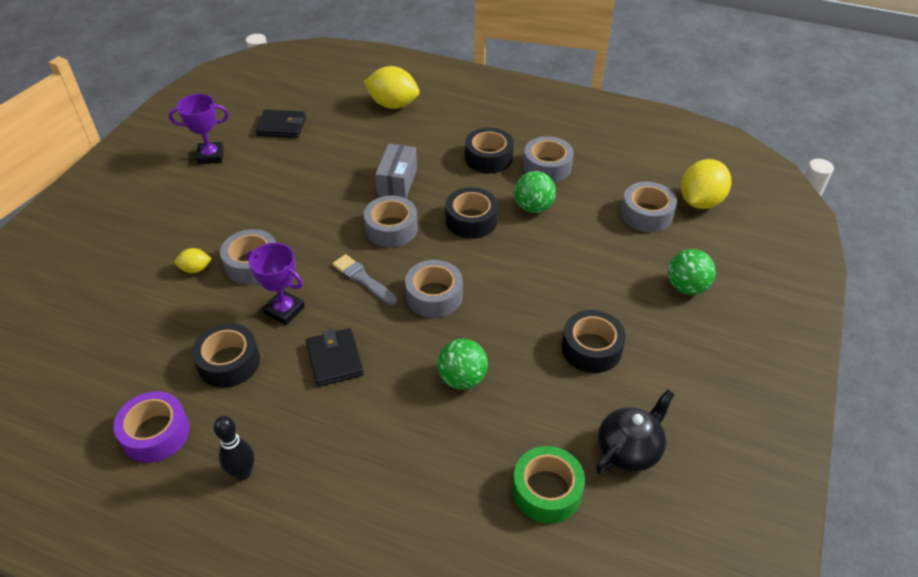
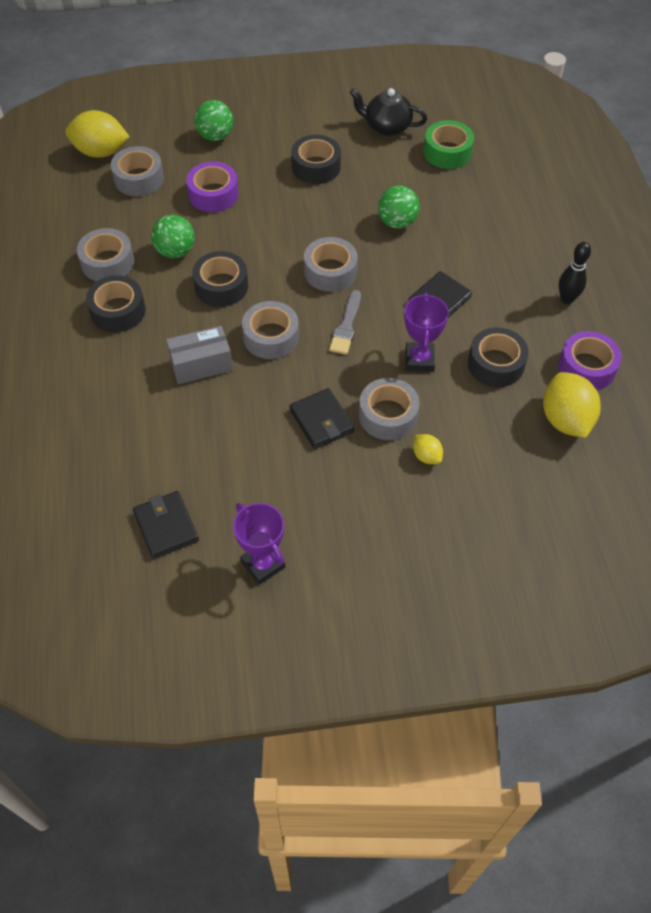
camera: 120 degrees left, 10 degrees up
(286, 225) = (321, 421): none -> black wallet
(393, 104) = (62, 437): yellow lemon -> yellow lemon (565, 420)
(594, 255) = (213, 194): none -> purple tape

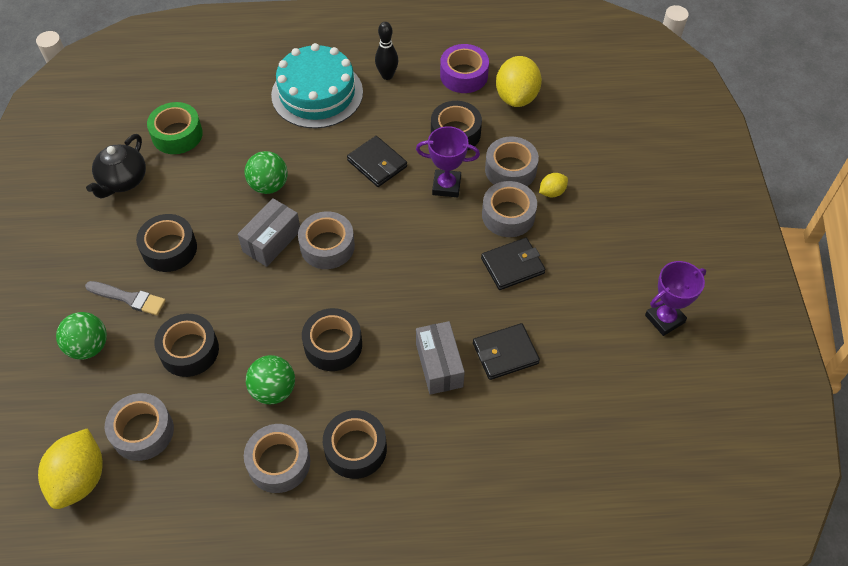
camera: 85 degrees left, 0 degrees up
(166, 526) = (630, 397): black wallet -> black wallet (505, 353)
(213, 194) = (189, 350): purple tape -> black tape
(271, 337) = (408, 302): grey tape -> grey tape (510, 170)
(332, 232) = (272, 241): none -> grey box
(346, 326) = (400, 238): grey brush -> grey brush (129, 298)
(525, 244) = (317, 93): none -> turquoise cake
(565, 420) = (516, 97): yellow lemon -> yellow lemon turned 75 degrees counterclockwise

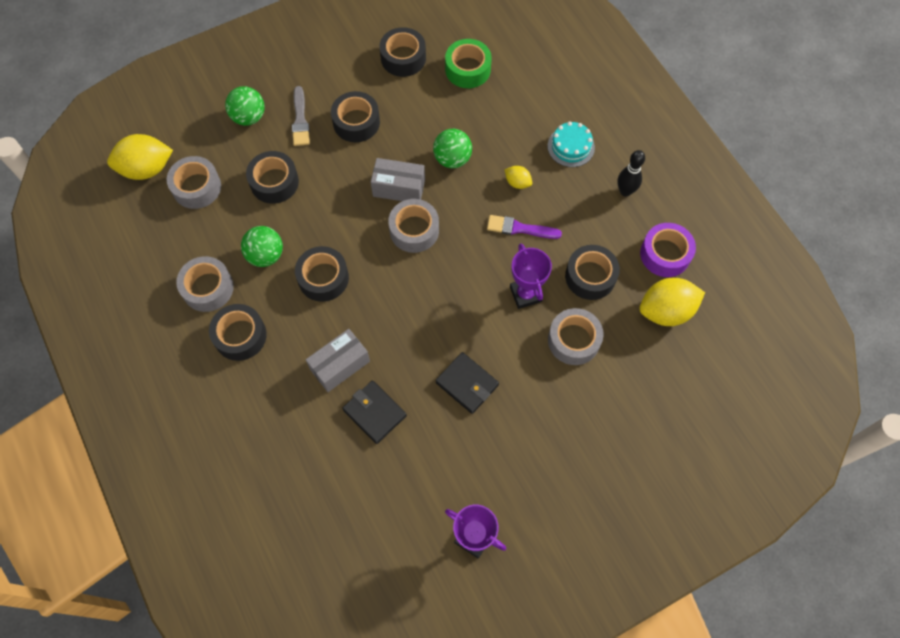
camera: 65 degrees right, 10 degrees up
(123, 180) = (403, 58): black teapot -> black tape
(317, 93) = (571, 147): turquoise cake -> turquoise cake, size x0.53
(377, 164) = (519, 228): black wallet -> purple brush
(508, 215) = (520, 359): grey tape -> none
(552, 192) = (567, 386): yellow lemon -> yellow lemon (517, 183)

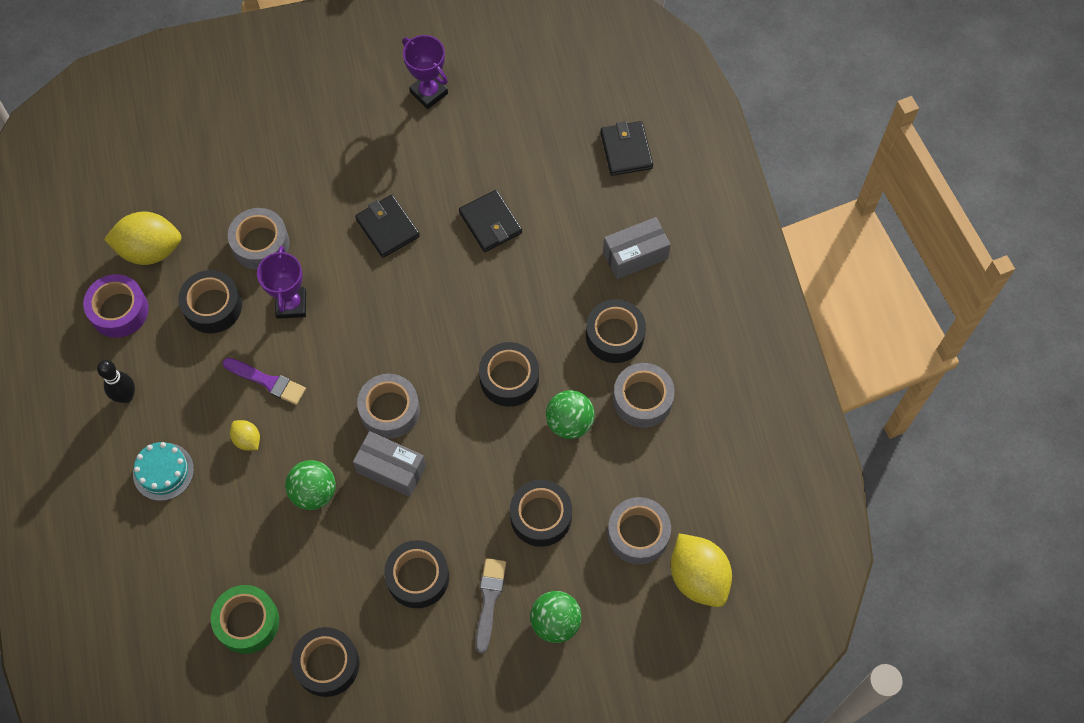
camera: 165 degrees left, 0 degrees up
(146, 169) = (698, 577): yellow lemon -> yellow lemon turned 60 degrees clockwise
(260, 524) = (626, 150): none -> black wallet
(340, 365) = (514, 278): grey box -> grey box (635, 255)

